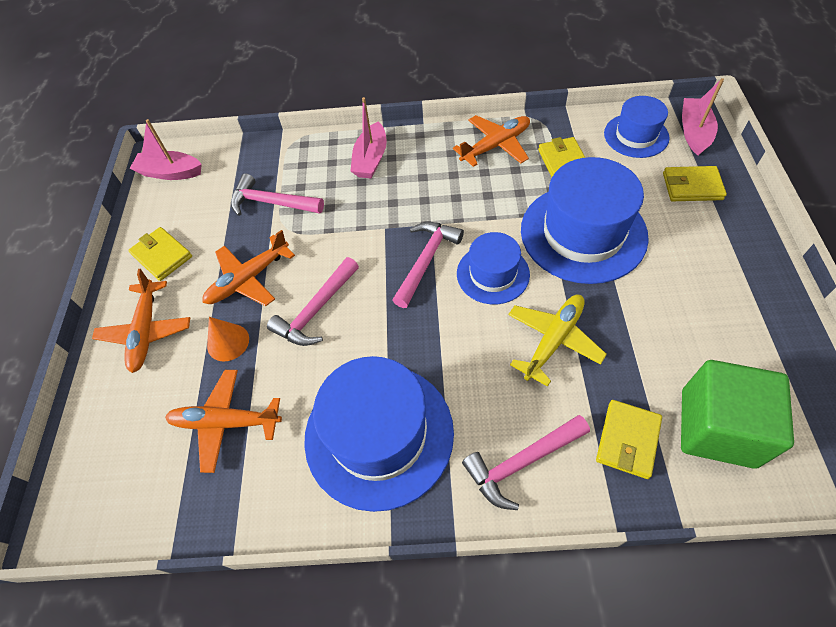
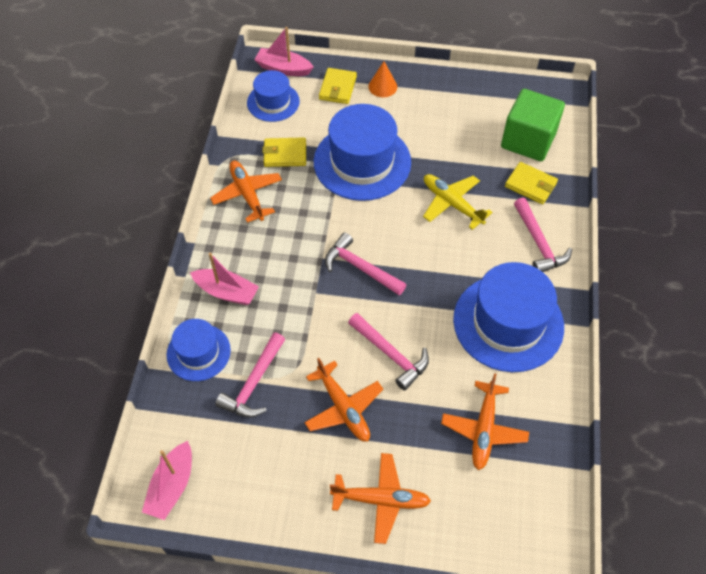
camera: 85 degrees left, 0 degrees up
(162, 256) = (292, 489): yellow wallet -> none
(228, 342) = (408, 427): orange cone -> orange cone (382, 86)
(493, 274) = (385, 226): blue hat -> blue hat (198, 352)

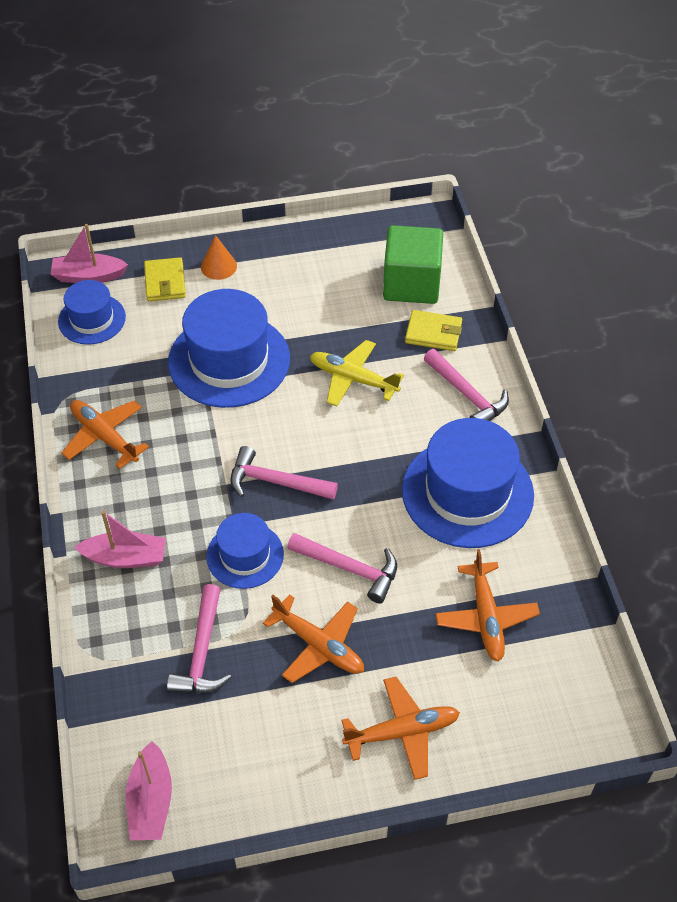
camera: 20 degrees left, 5 degrees down
(198, 352) = (120, 638): blue hat -> blue hat (245, 555)
(285, 154) = (132, 377): yellow wallet -> none

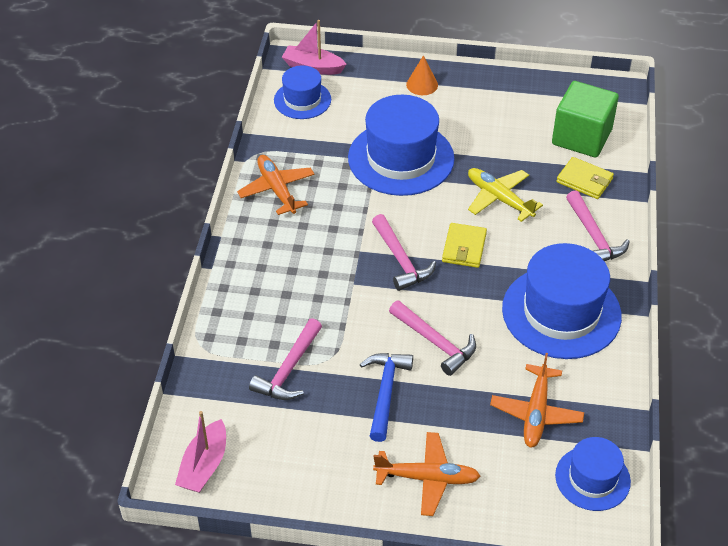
camera: 20 degrees right, 5 degrees down
(125, 558) = (257, 283): pink boat -> none
(165, 282) = (372, 86): yellow wallet -> yellow wallet (464, 248)
(245, 555) = (353, 308): blue hat -> blue hat (592, 478)
(275, 482) = (401, 260): pink hammer -> pink hammer turned 150 degrees counterclockwise
(318, 645) = (385, 392): orange plane -> blue hammer

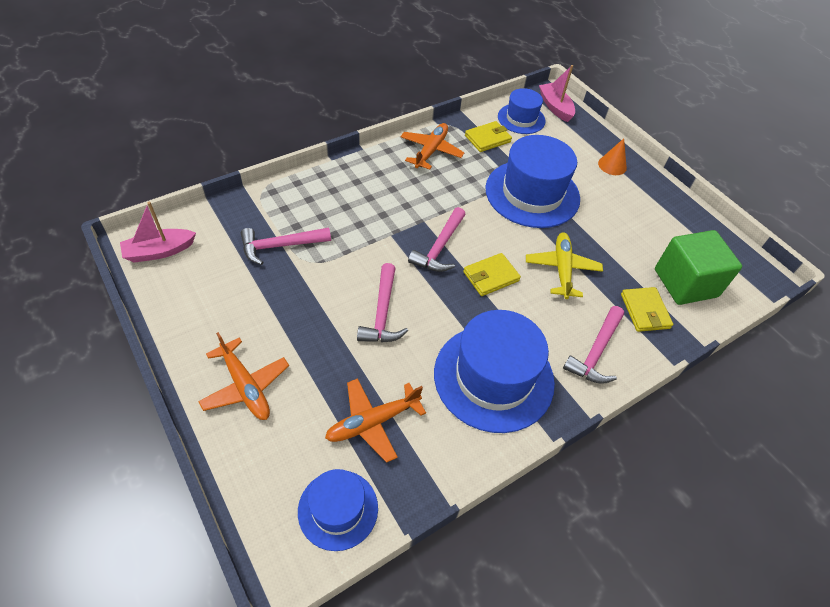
camera: 45 degrees right, 5 degrees up
(303, 140) = (487, 139): none -> yellow wallet
(385, 392) = (307, 311): blue hammer -> none

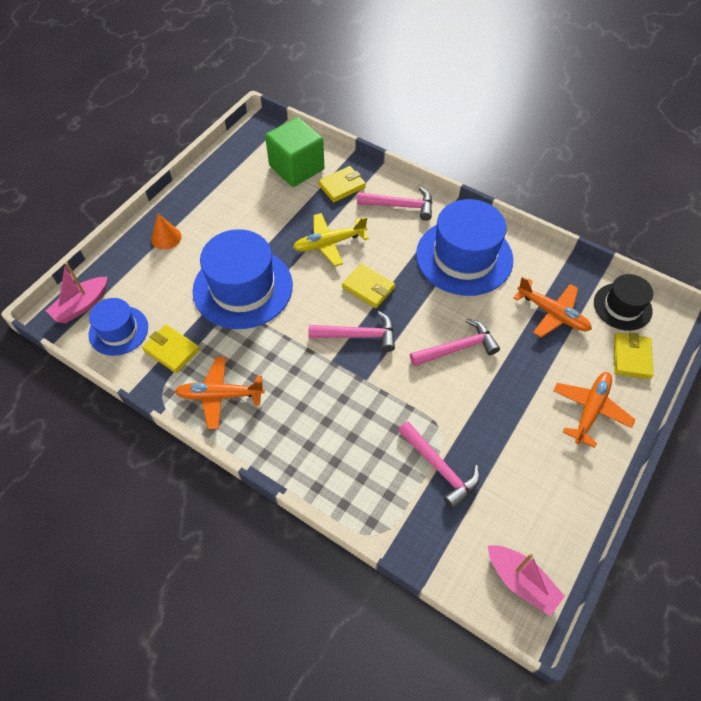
camera: 110 degrees left, 5 degrees up
(270, 469) = (631, 357): none -> yellow wallet
(338, 509) = (622, 306): blue hat -> black hat

